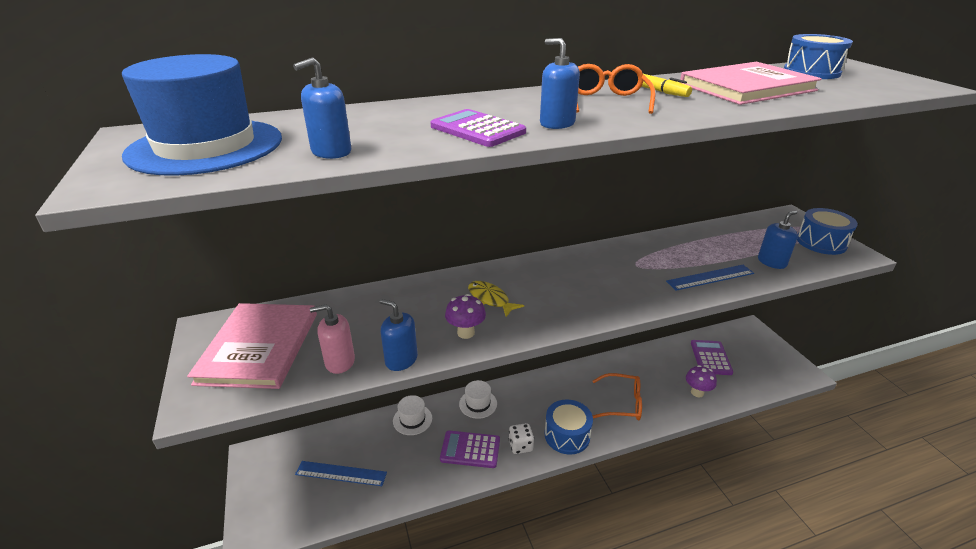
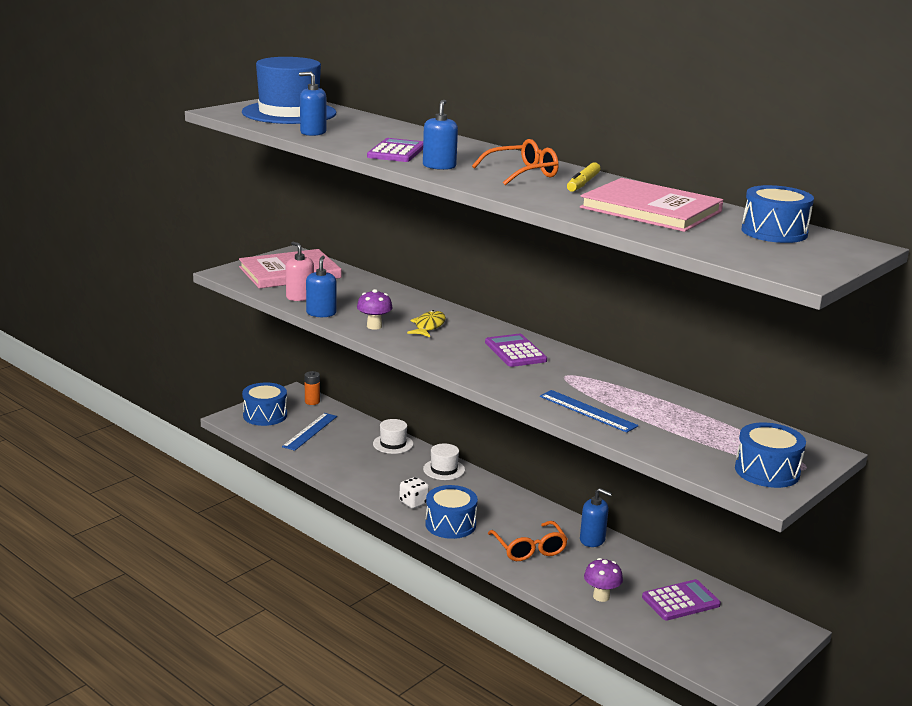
camera: 60 degrees right, 10 degrees down
(275, 501) = (265, 415): none -> blue drum
(284, 448) = (312, 402): none -> orange battery
(341, 473) = (310, 431): blue ruler -> blue ruler turned 45 degrees clockwise
(470, 450) = (385, 479): purple calculator -> purple calculator (515, 351)
(771, 262) = (668, 442): blue soap dispenser -> blue soap dispenser (592, 540)

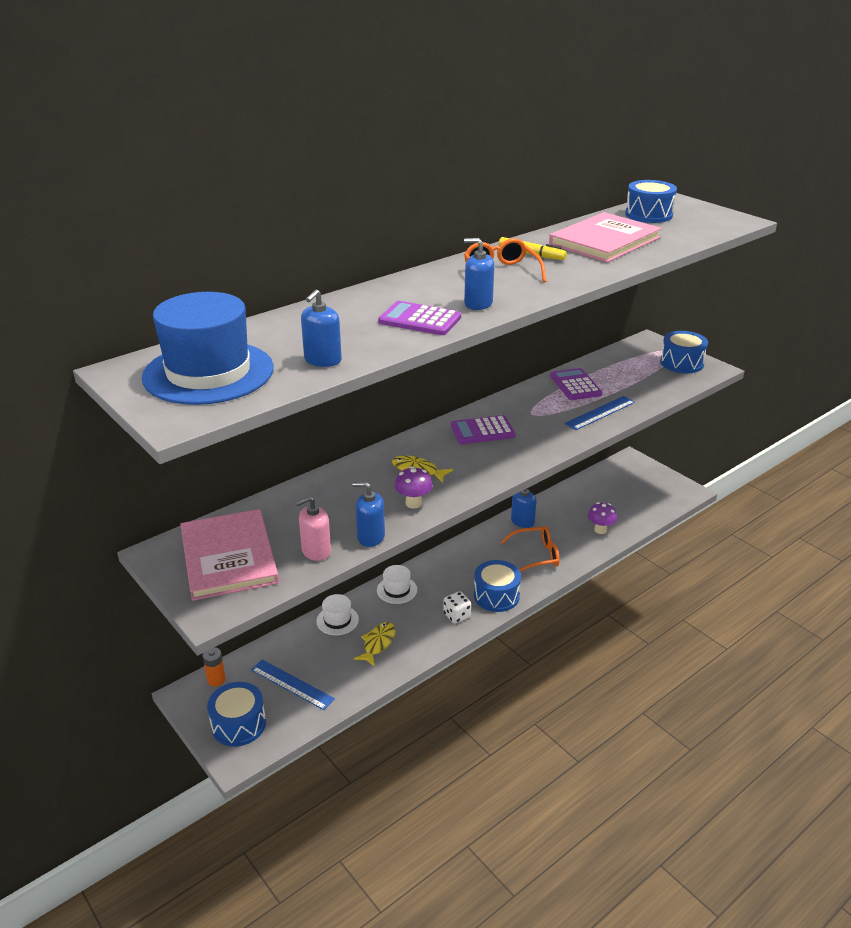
camera: 80 degrees left, 10 degrees up
(365, 465) = (378, 643): none -> yellow fish
(680, 601) = (602, 496): purple calculator -> purple calculator (575, 385)

